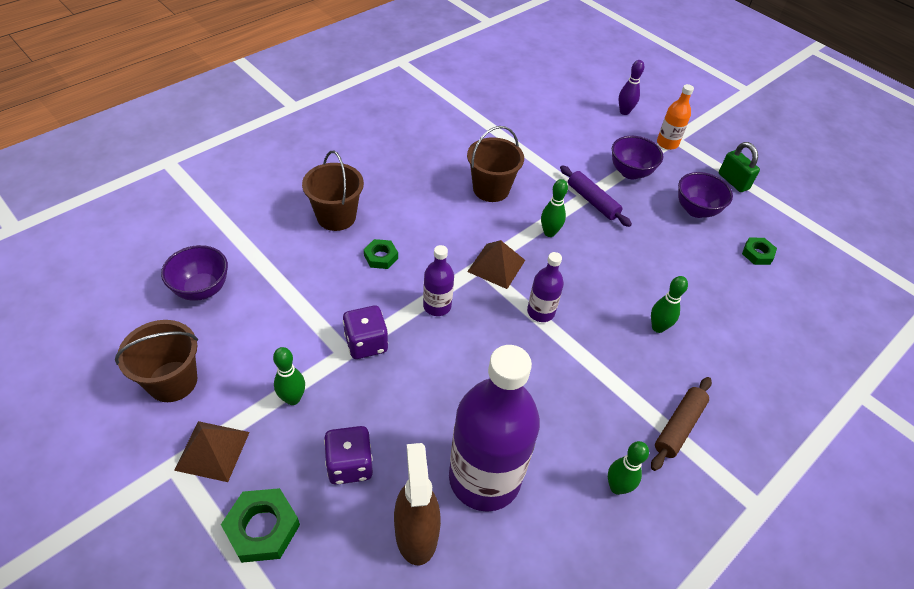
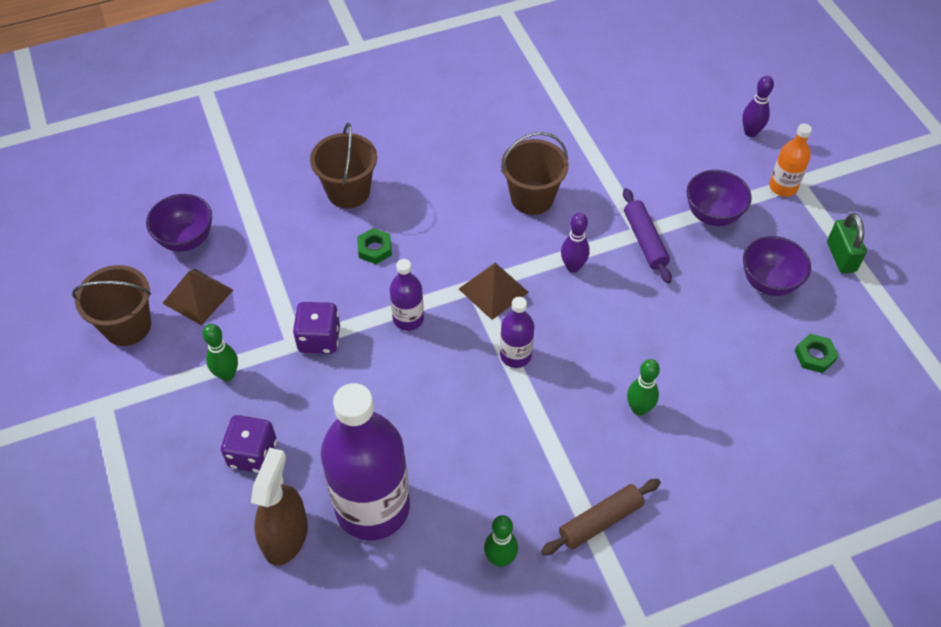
camera: 25 degrees right, 5 degrees up
(212, 450) = (138, 402): brown pyramid -> brown pyramid (198, 296)
(262, 528) = (154, 486): green nut -> none
(549, 233) = (573, 267): green bowling pin -> purple bowling pin

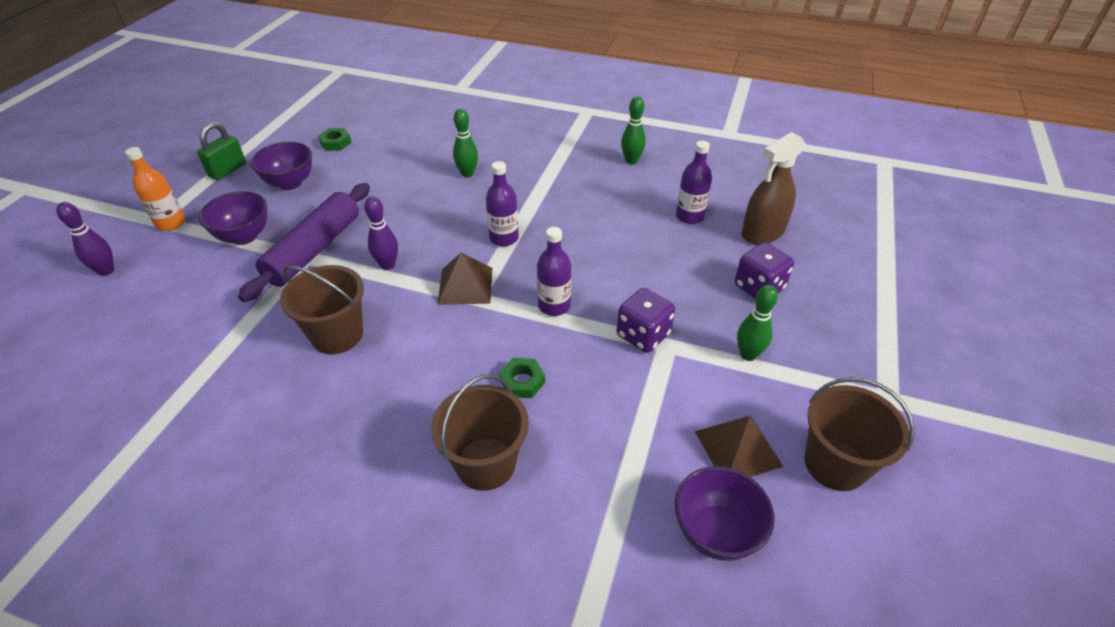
camera: 140 degrees left, 10 degrees down
(372, 507) = (689, 216): purple bottle -> purple bottle, size x0.47
(600, 521) = (557, 147): brown rolling pin -> none
(645, 240) = (314, 250): purple rolling pin -> purple rolling pin, size x1.56

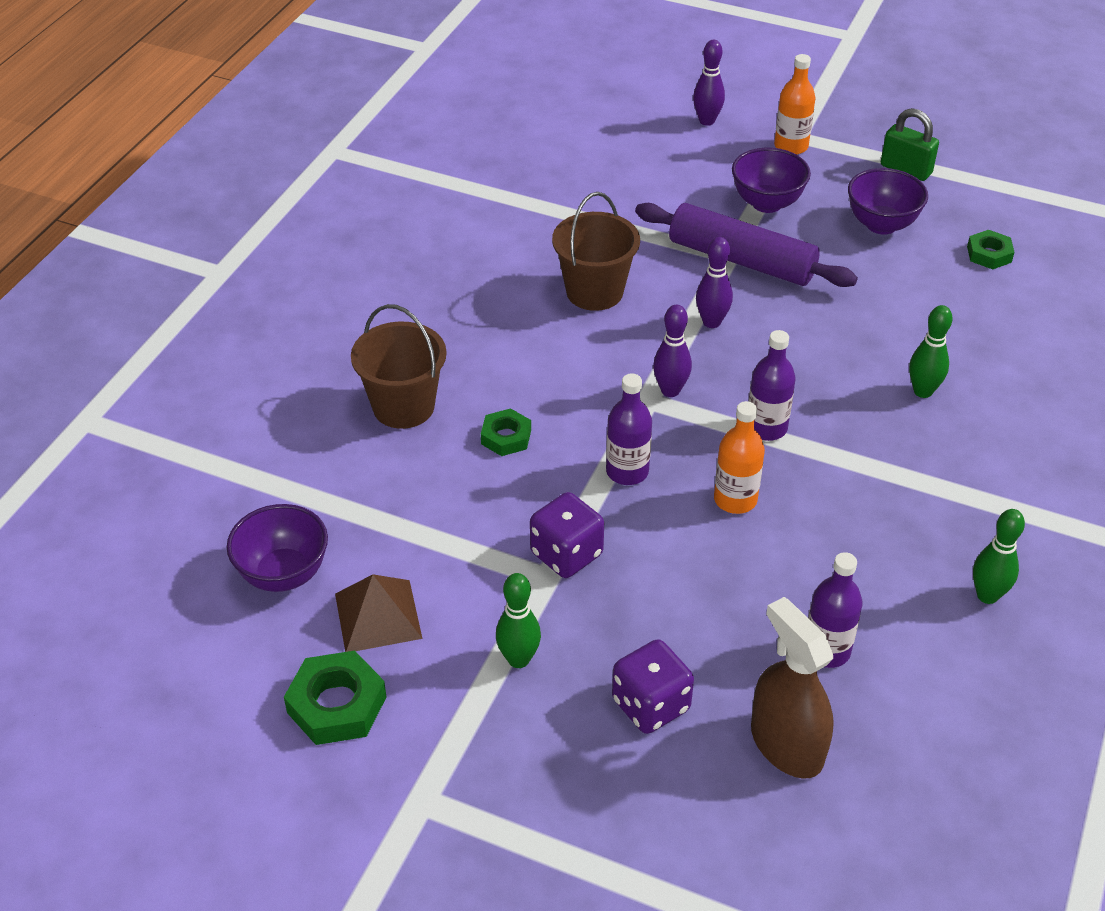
camera: 95 degrees right, 0 degrees up
(465, 285) = (670, 390): brown pyramid -> purple bowling pin
(574, 252) = (735, 499): none -> orange bottle
(835, 464) = (337, 705): brown bucket -> green nut

